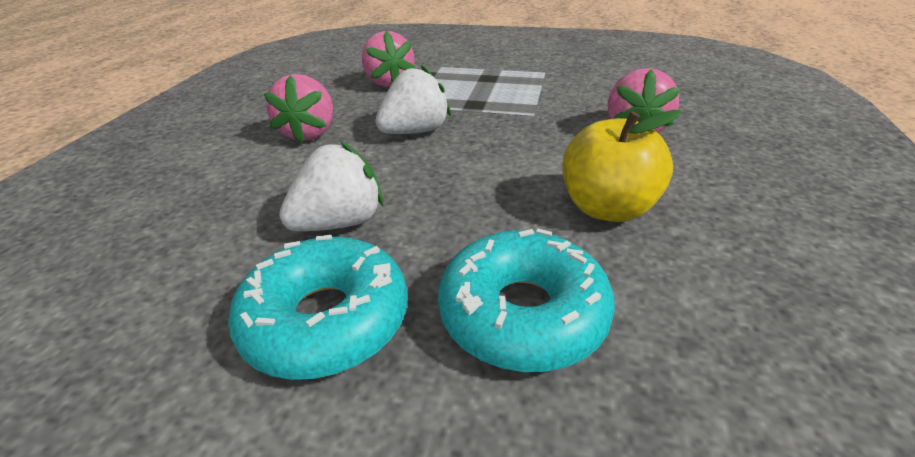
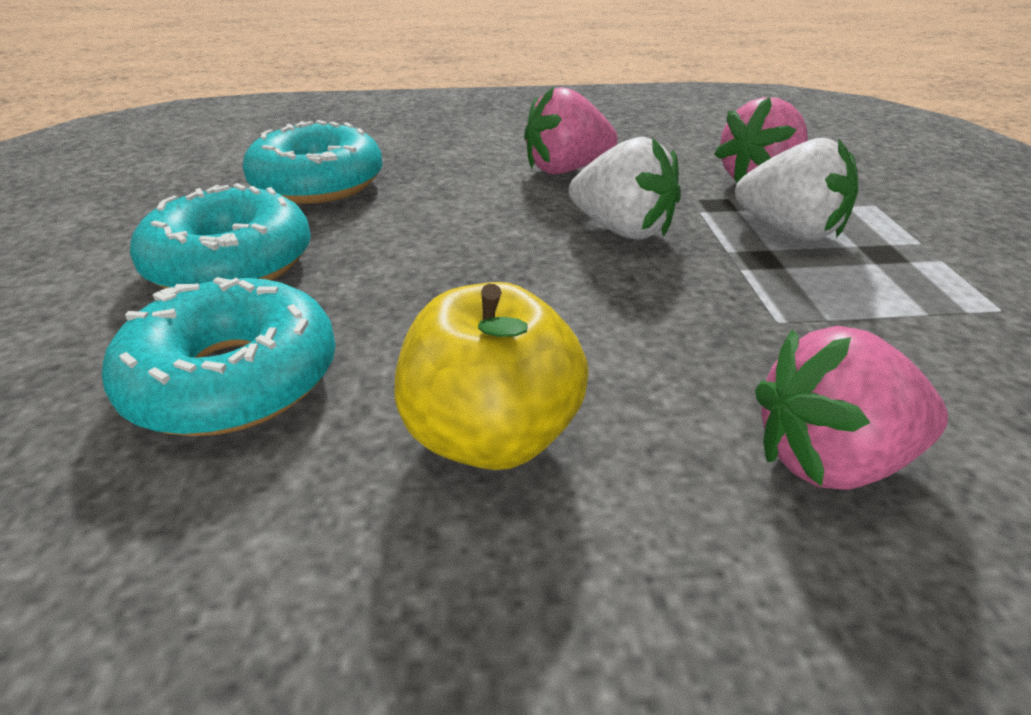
camera: 70 degrees right, 0 degrees up
(195, 256) = (318, 183): none -> turquoise donut
(340, 222) = (387, 232): white strawberry -> white strawberry (789, 231)

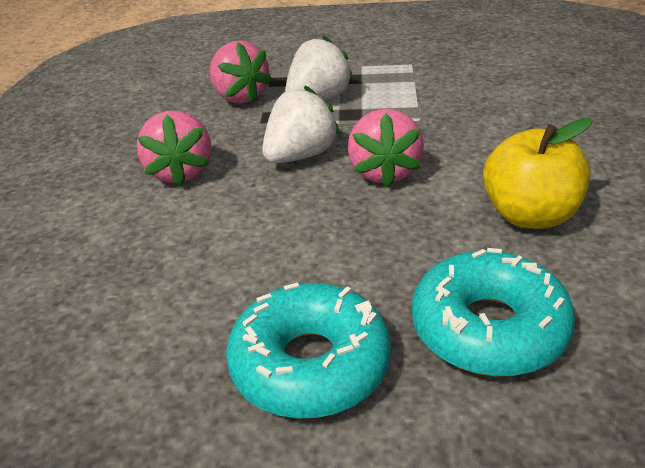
camera: 80 degrees left, 0 degrees up
(318, 183) = (138, 326): turquoise donut -> none
(830, 460) = (530, 126): pink strawberry -> pink strawberry (384, 172)

